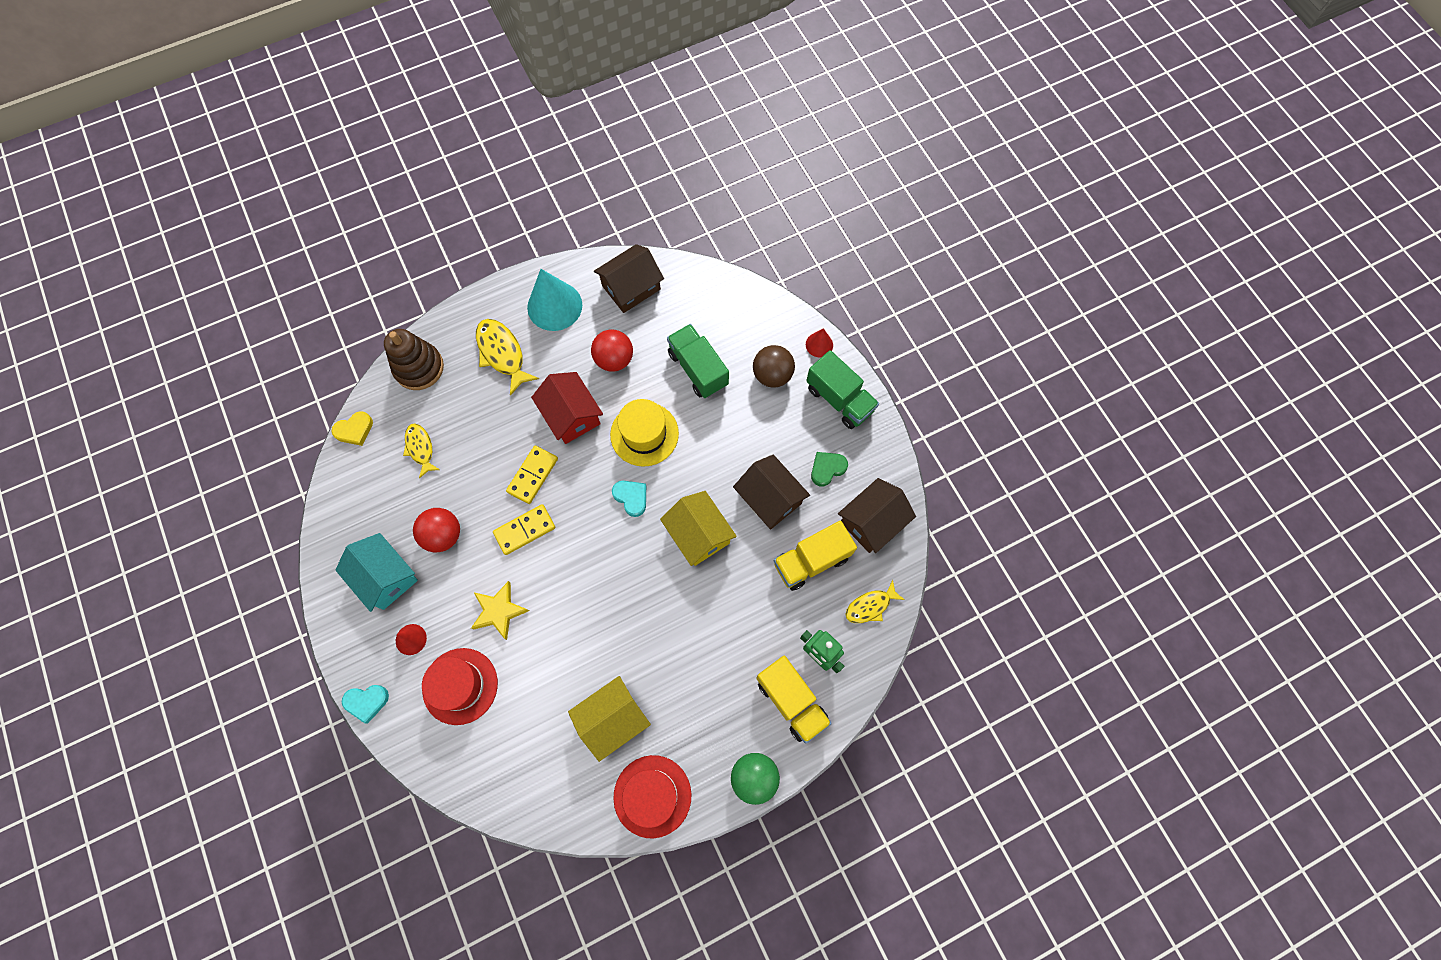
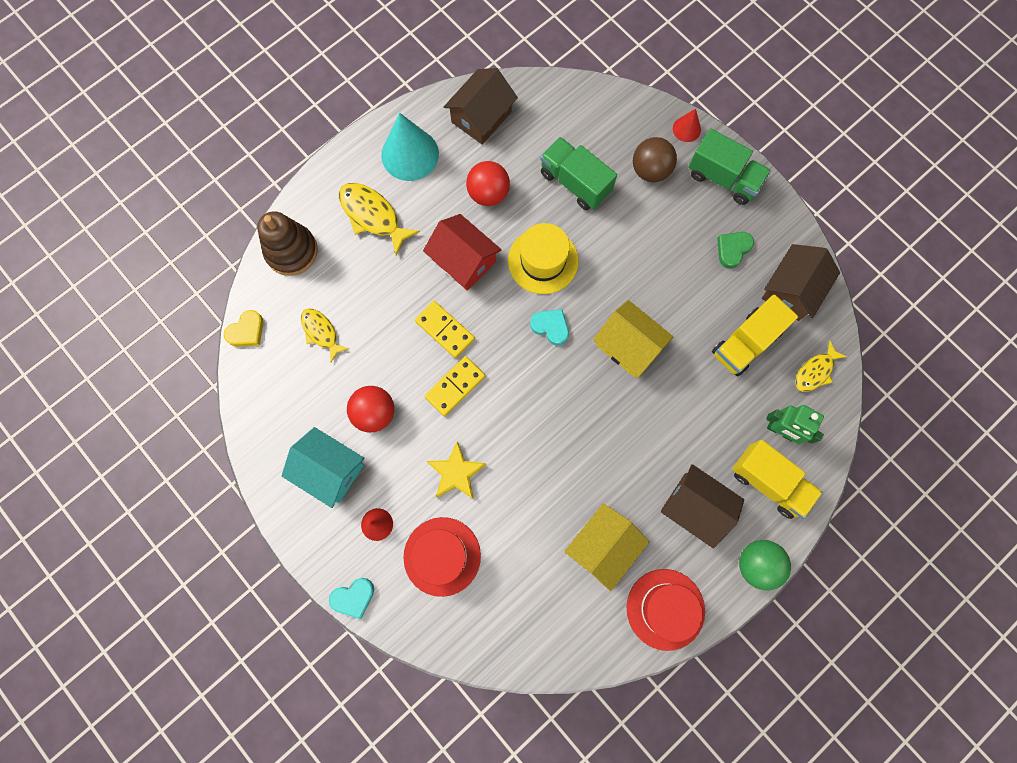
camera: 15 degrees left, 5 degrees up
(532, 475) = (444, 330): yellow domino -> yellow domino turned 60 degrees counterclockwise
(770, 498) = (686, 292): brown house -> brown house (695, 507)

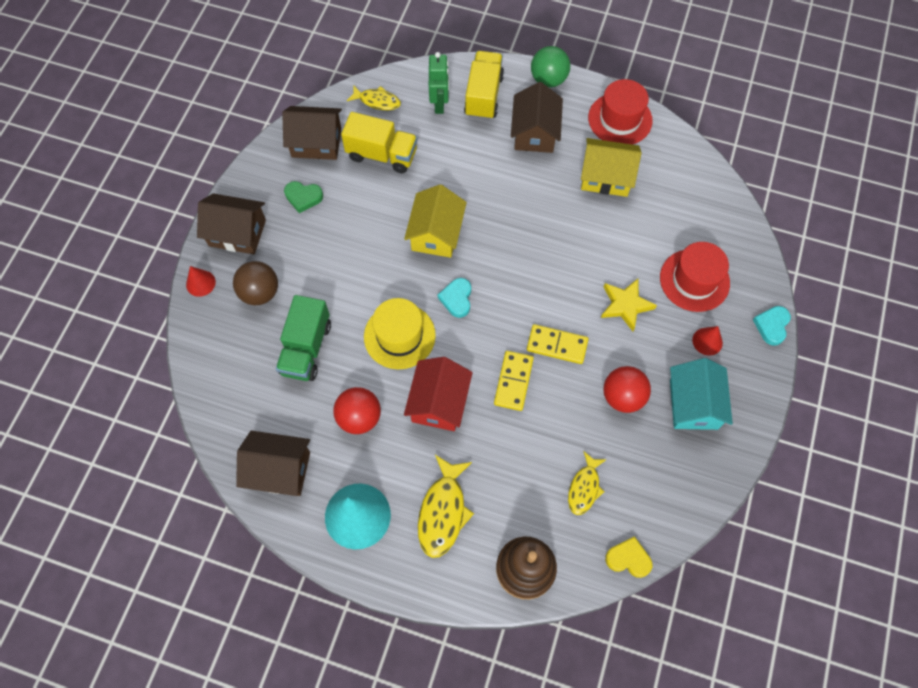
camera: 120 degrees left, 10 degrees down
(353, 597) = (771, 326): turquoise heart -> turquoise heart turned 105 degrees counterclockwise
(723, 178) = (237, 233): green truck -> brown house

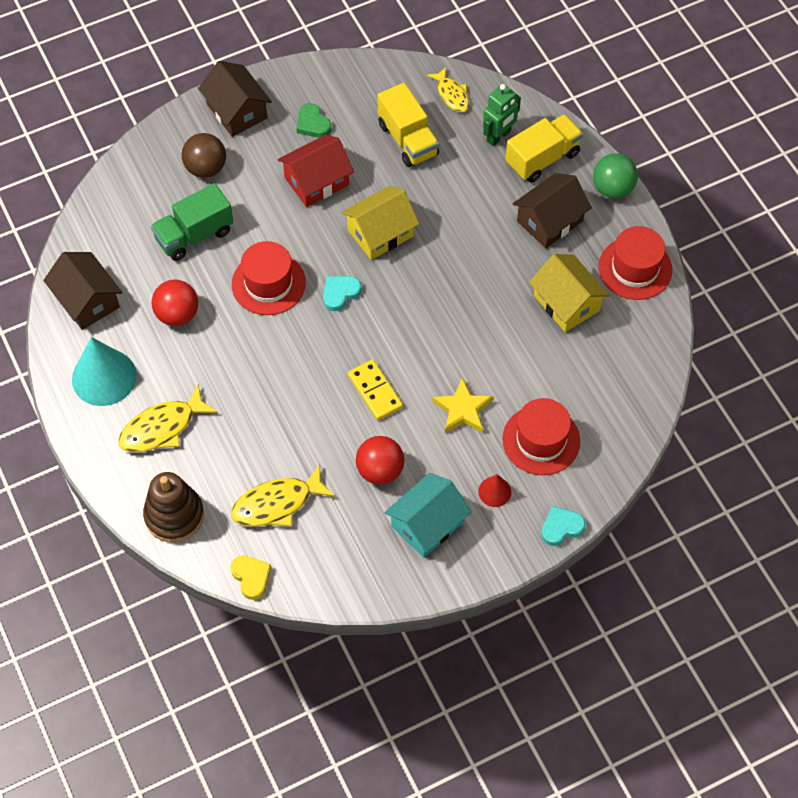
camera: 45 degrees right, 5 degrees down
(200, 283) = (173, 126): red cone -> none
(316, 142) = (368, 90): brown house -> none
(399, 336) = (268, 283): yellow hat -> red hat
(439, 402) = (243, 353): red house -> red house (316, 181)
(513, 381) = (313, 387): yellow domino -> none
(584, 488) = (277, 504): yellow fish -> yellow fish, size x1.55

